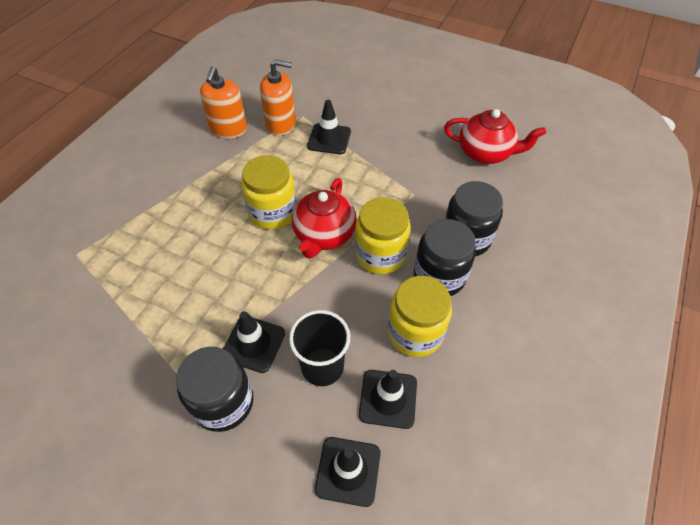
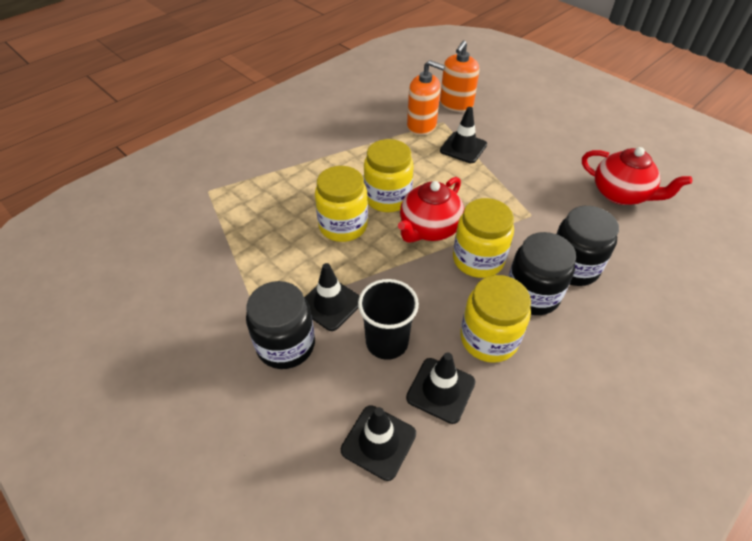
camera: 20 degrees right, 5 degrees down
(228, 129) = (372, 120): orange soap dispenser -> orange soap dispenser (456, 104)
(237, 255) = (343, 226): none -> yellow jar

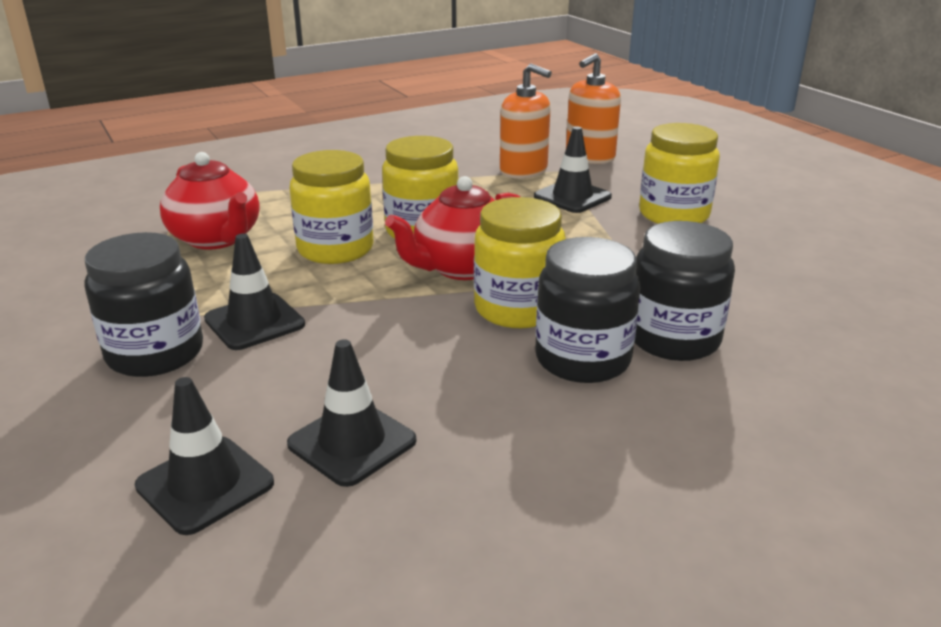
camera: 15 degrees right, 20 degrees down
(387, 342) = (307, 374): black cup -> none
(488, 339) = (474, 397): yellow jar -> yellow jar (673, 214)
(621, 194) = (809, 271): red teapot -> red teapot (217, 239)

